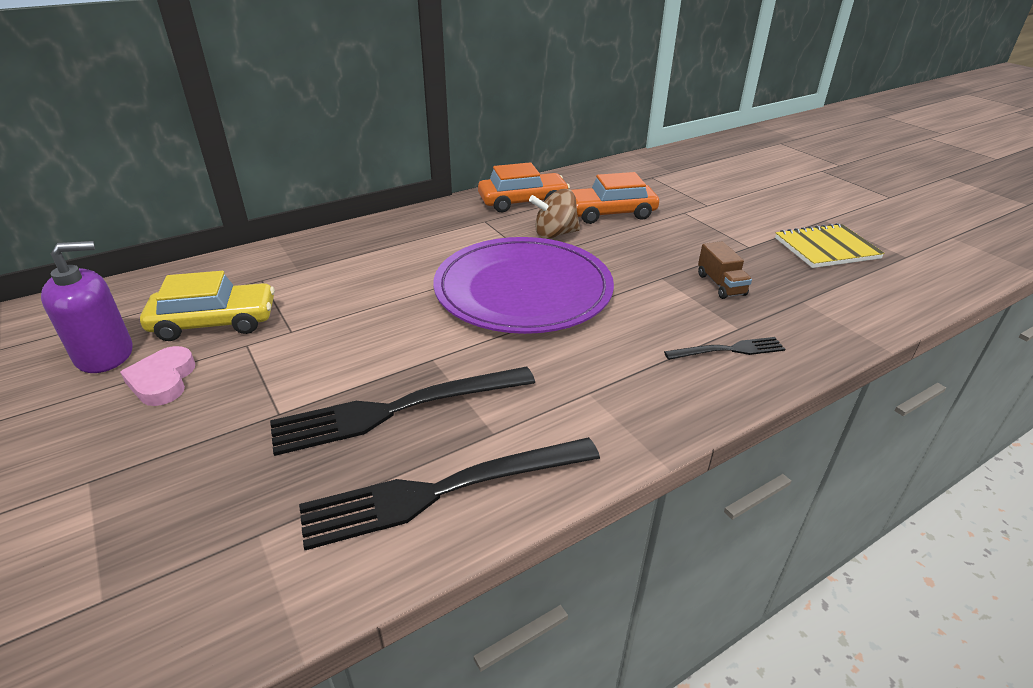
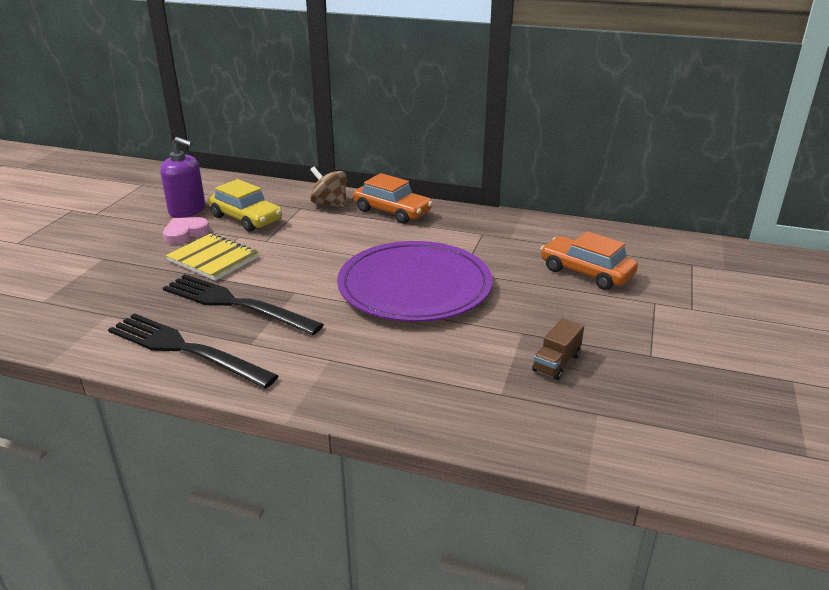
camera: 50 degrees right, 5 degrees down
(523, 201) = (536, 233): orange car -> orange car (392, 211)
(555, 234) = (510, 265): brown spinning top -> brown spinning top (330, 204)
(729, 350) = (461, 399): black fork -> none
(826, 248) = (727, 399): yellow notebook -> yellow notebook (213, 259)

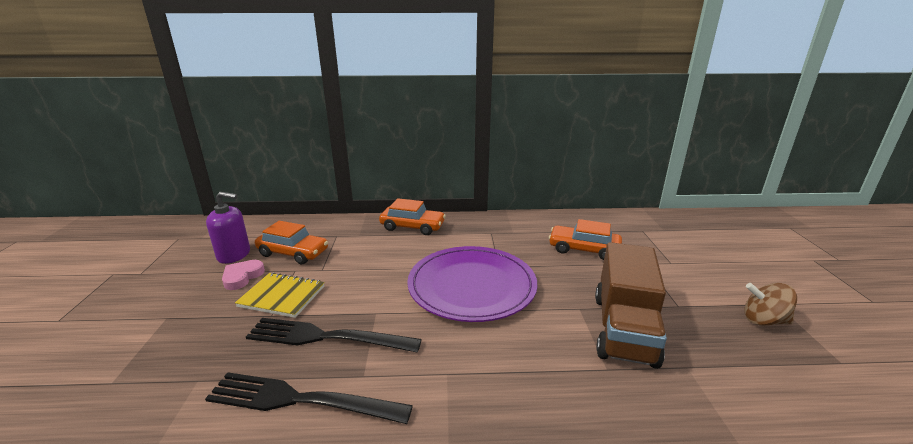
camera: 20 degrees left, 5 degrees down
(246, 218) = (293, 253): yellow car -> orange car
(330, 204) = (359, 229): brown spinning top -> brown spinning top (763, 320)
(556, 363) = (623, 329): brown truck -> brown truck, size x2.37

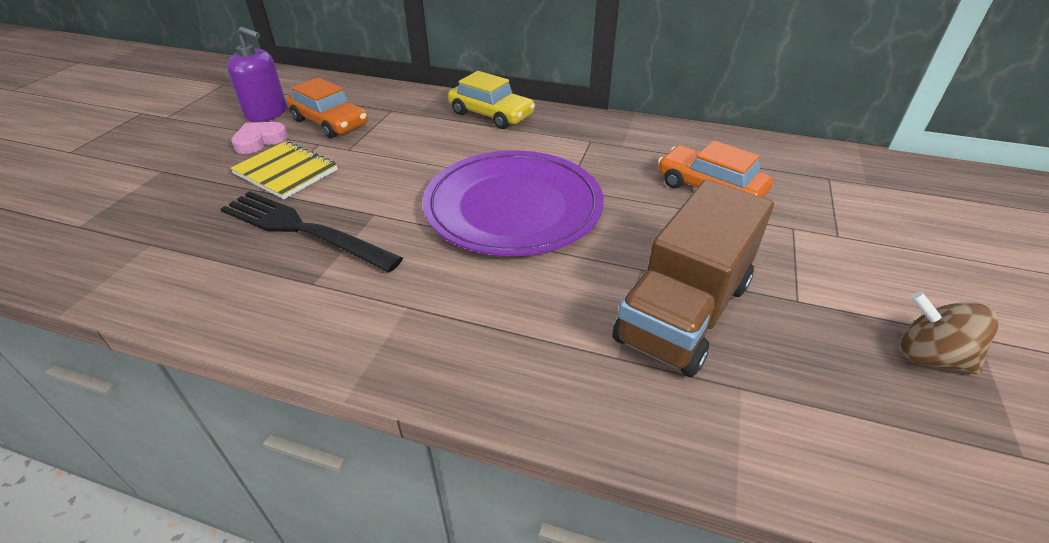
camera: 20 degrees right, 15 degrees up
(301, 400) = (233, 292): black fork -> none
(412, 227) = (491, 114): orange car -> yellow car

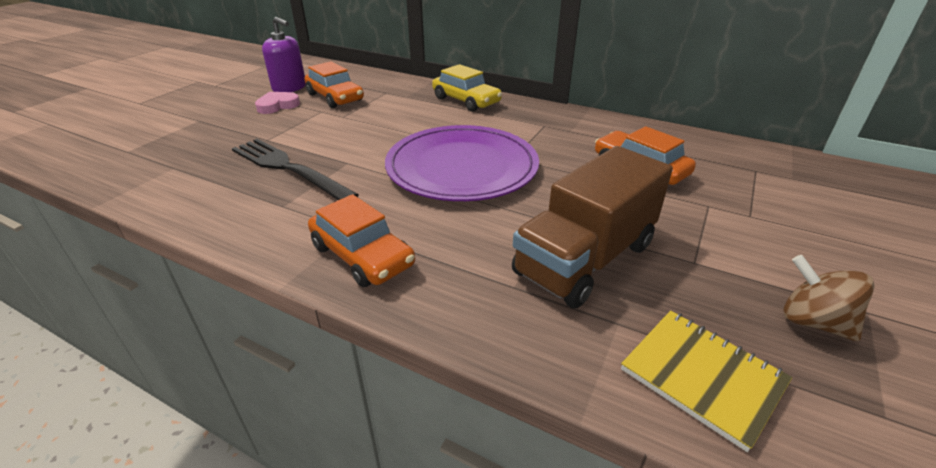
camera: 10 degrees right, 5 degrees down
(286, 172) = (290, 128): yellow notebook -> yellow notebook (702, 376)
(431, 340) = (362, 256): none -> orange car

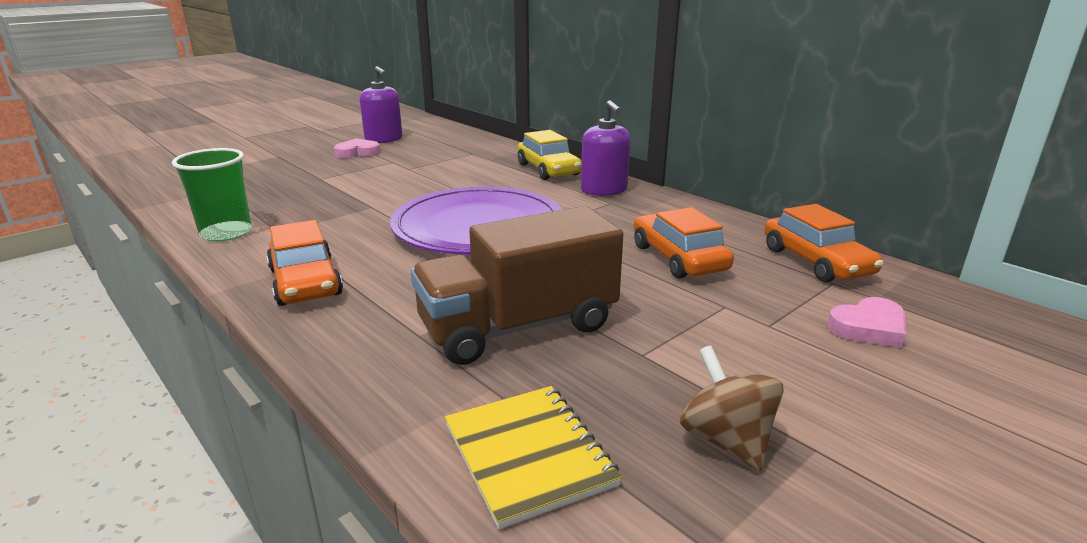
camera: 20 degrees right, 10 degrees down
(228, 217) = (226, 233): none -> green cup
(288, 168) = (314, 204): black fork -> none
(335, 97) = (418, 152): orange car -> orange car (816, 261)
(528, 114) = (604, 190): none -> purple soap dispenser
(809, 203) = (869, 327): none -> pink heart

